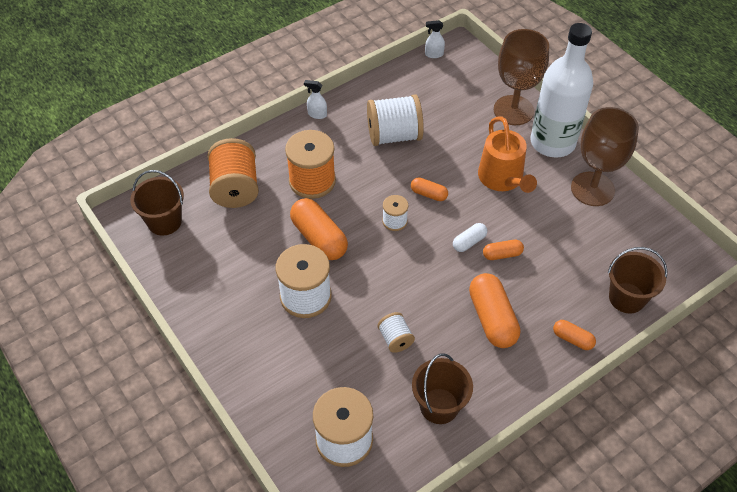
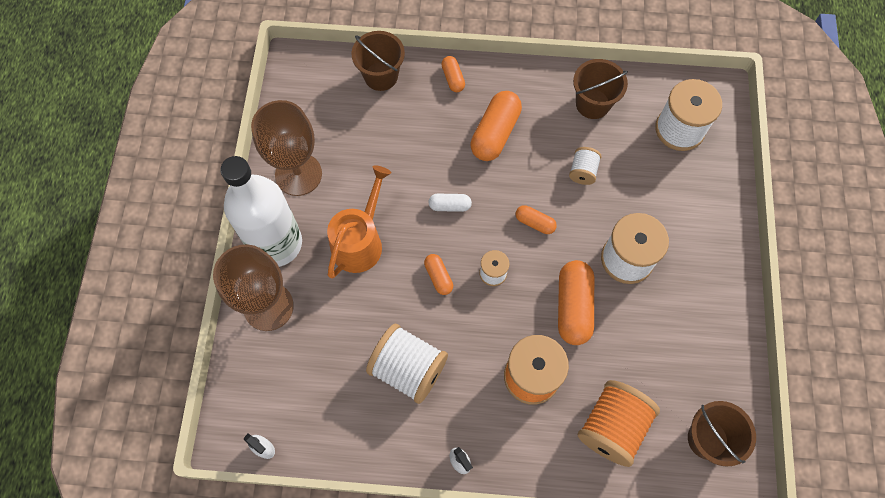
camera: 140 degrees left, 15 degrees up
(502, 254) = (434, 175): orange capsule -> orange capsule (535, 223)

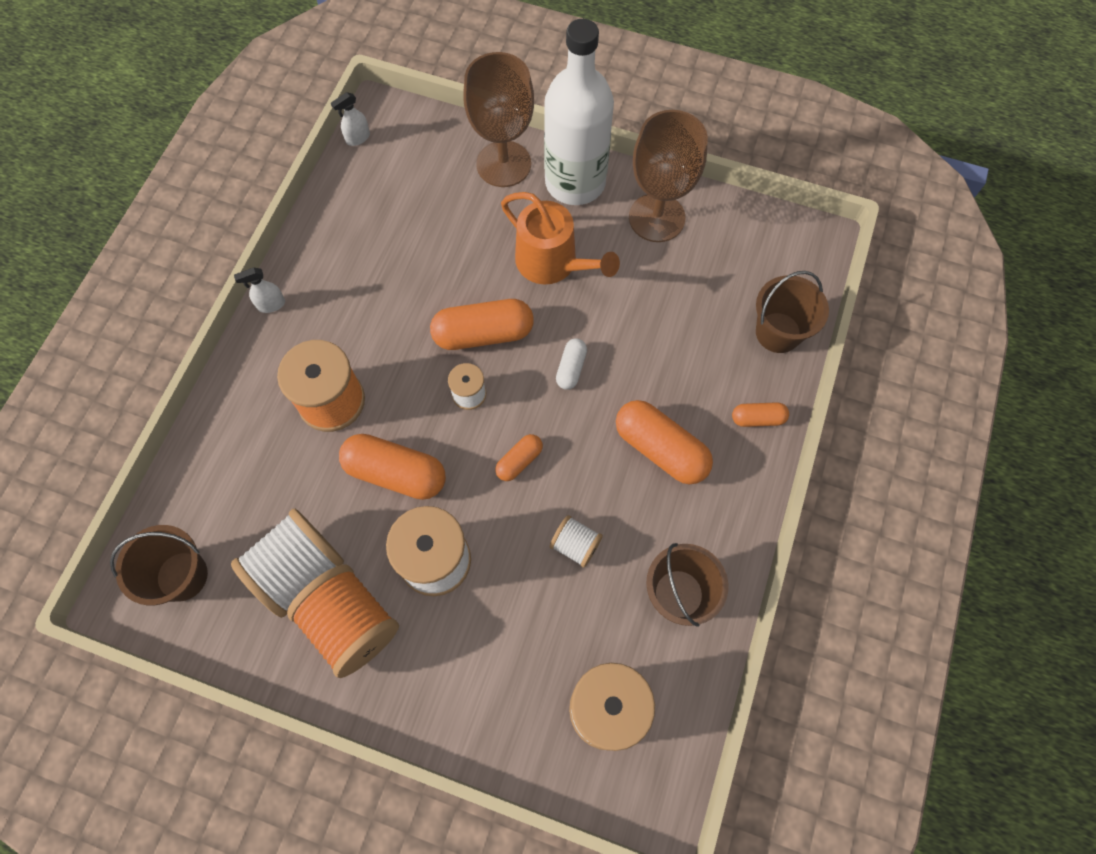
camera: 105 degrees right, 0 degrees up
(408, 369) = (388, 279): white spool -> white spool (298, 569)
(438, 277) = (483, 334): orange capsule -> orange capsule, size x1.89
(612, 427) = (241, 471): orange spool -> orange spool (352, 625)

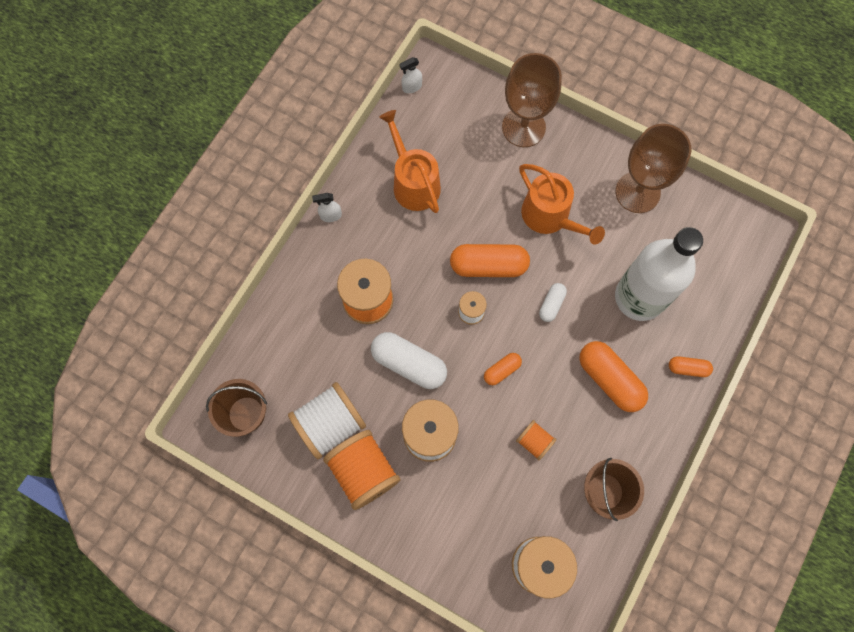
camera: 10 degrees right, 5 degrees up
(374, 249) = (413, 183): none -> orange watering can
(396, 473) = (409, 364): orange capsule -> white capsule
(575, 182) = (577, 152): white bottle -> white bottle (639, 297)
(575, 545) = (534, 441): white spool -> orange spool
(778, 332) = (716, 302): brown bucket -> none

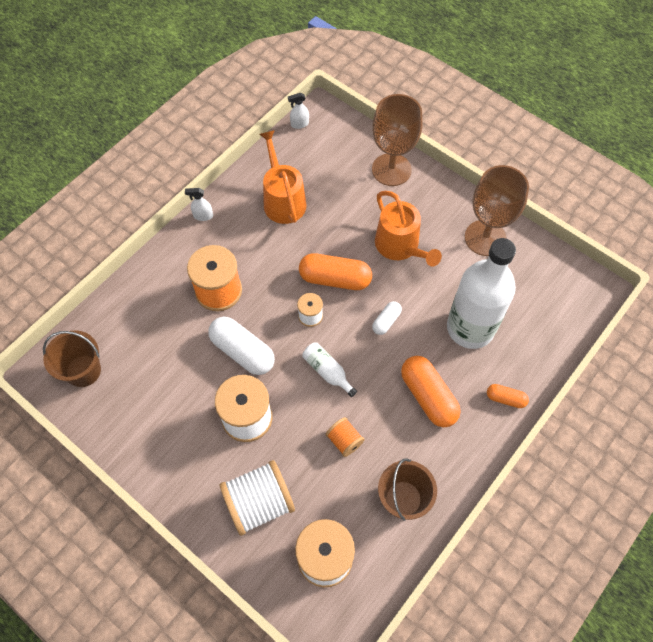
camera: 10 degrees right, 10 degrees down
(330, 424) = (157, 392): white spool -> white spool (259, 503)
(364, 472) = (177, 440): orange spool -> none
(502, 370) = (327, 371): orange capsule -> white bottle

